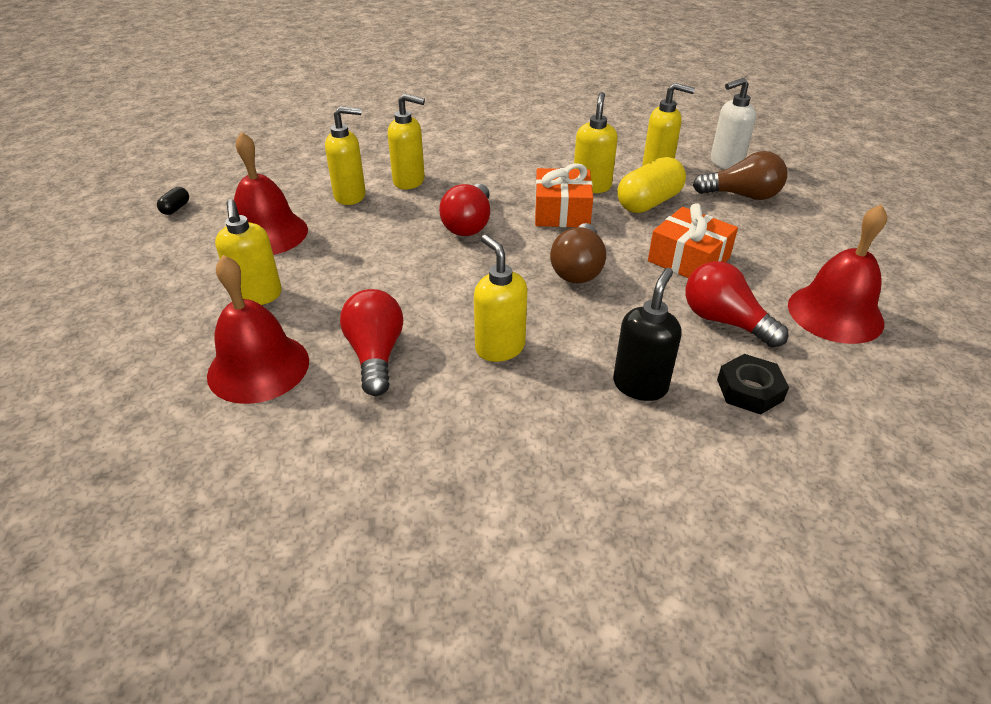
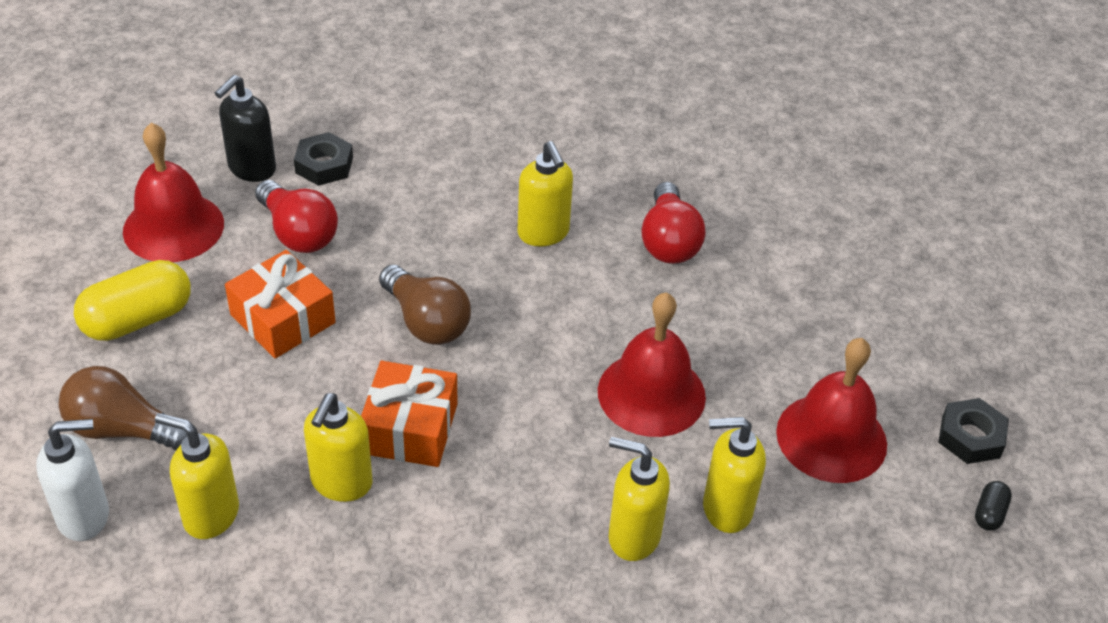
camera: 175 degrees left, 5 degrees up
(161, 243) = (970, 437): none -> black nut
(258, 296) = (810, 330): yellow soap dispenser -> none
(258, 367) = (782, 242): red bell -> red bell (651, 393)
(469, 224) = (549, 419): red light bulb -> none
(578, 269) = (426, 322): brown light bulb -> brown light bulb turned 120 degrees clockwise
(640, 385) = (421, 181): black soap dispenser -> black soap dispenser (251, 169)
(649, 203) = (273, 432): yellow capsule -> yellow capsule (138, 319)

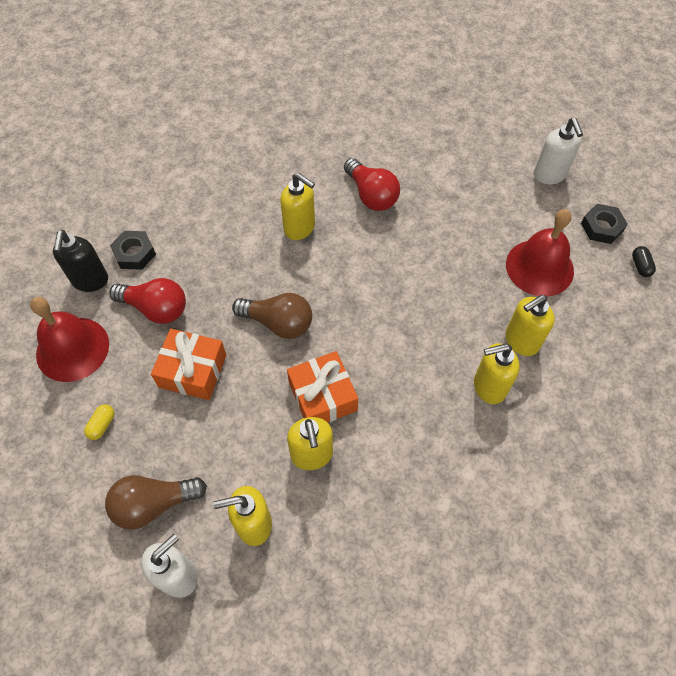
camera: 30 degrees left, 15 degrees up
(138, 319) = (102, 425): yellow capsule -> yellow capsule, size x0.45
(651, 393) = (433, 295): red bell -> none
(946, 337) = (549, 175): none -> white soap dispenser

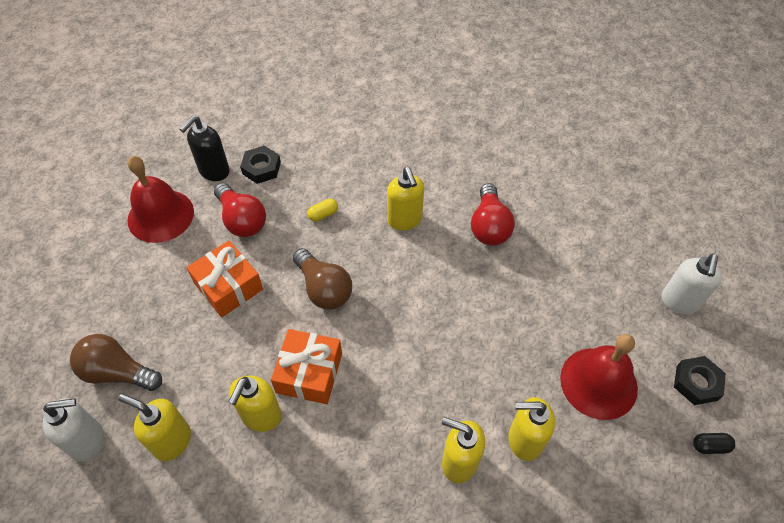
camera: 35 degrees right, 5 degrees down
(102, 425) = (133, 286): yellow capsule -> yellow capsule (323, 214)
(640, 266) = (710, 446): black capsule -> black capsule turned 60 degrees clockwise

